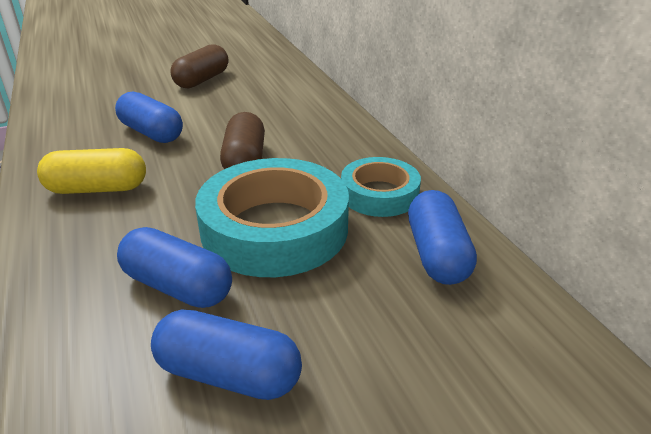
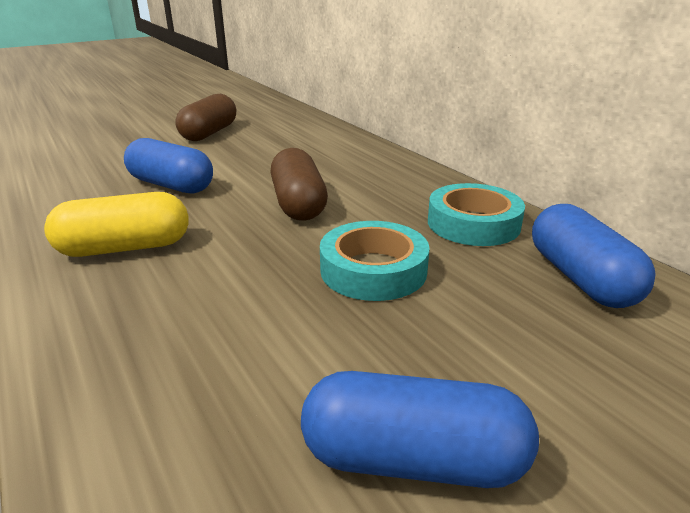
camera: 10 degrees left, 5 degrees down
(177, 286) = (283, 351): blue capsule -> none
(274, 228) = (373, 270): turquoise tape -> turquoise tape, size x0.58

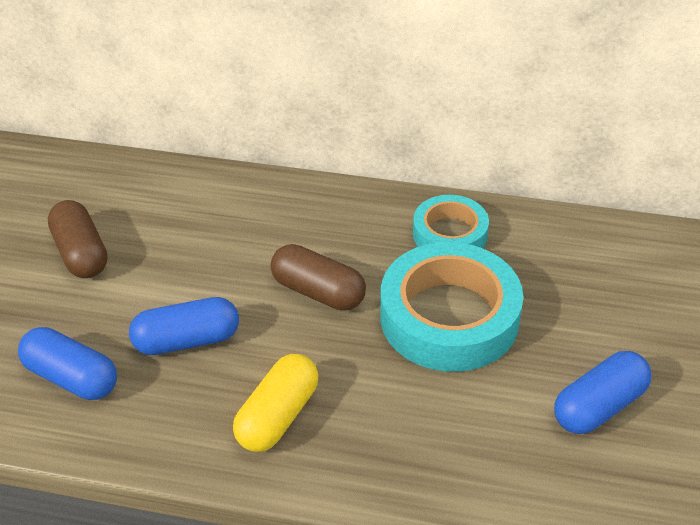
camera: 45 degrees left, 15 degrees up
(373, 270) = (449, 317): turquoise tape -> turquoise tape, size x1.72
(580, 278) = (550, 245): blue capsule -> blue capsule (71, 377)

